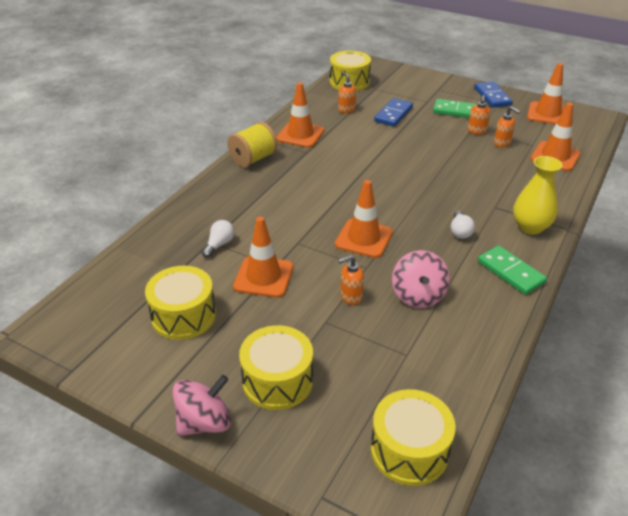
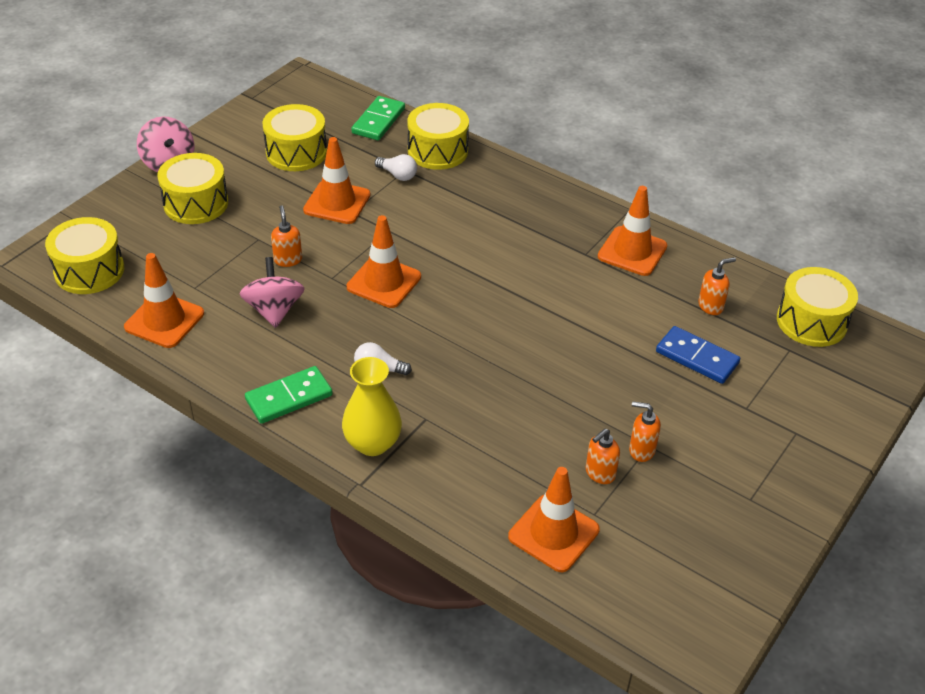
camera: 95 degrees right, 5 degrees up
(182, 225) = (437, 151): none -> yellow drum
(253, 159) = (570, 206): yellow spool -> none
(418, 295) = (274, 310): pink spinning top -> pink spinning top turned 75 degrees clockwise
(456, 111) = (711, 440): green domino -> green domino (378, 121)
(492, 96) = (773, 506): blue domino -> none
(547, 114) = (706, 572): orange traffic cone -> orange traffic cone (164, 320)

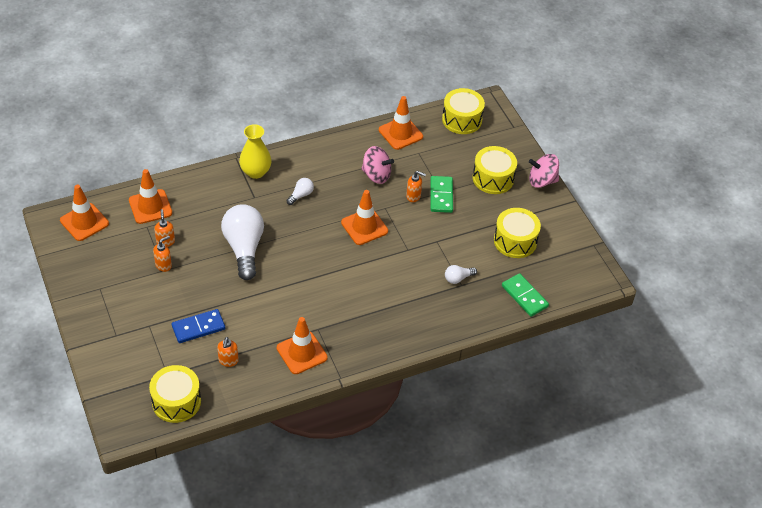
camera: 120 degrees right, 5 degrees up
(289, 397) = (309, 156): green domino -> green domino (441, 196)
(337, 202) = (450, 238): orange traffic cone -> orange traffic cone (84, 222)
(437, 151) = (470, 310): yellow drum -> none
(529, 380) = (244, 248): none -> white light bulb

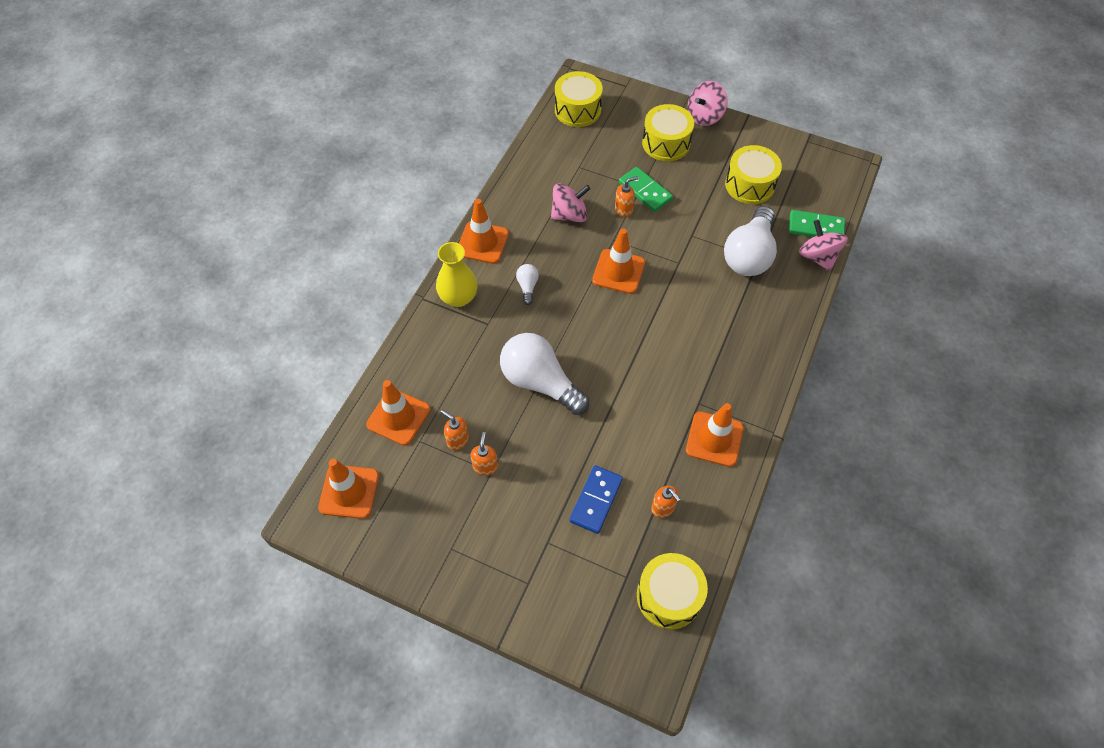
camera: 40 degrees left, 10 degrees up
(400, 133) = (542, 160): orange traffic cone -> orange traffic cone (482, 243)
(458, 278) = (749, 255): white light bulb -> white light bulb, size x2.27
(501, 313) = (818, 257): none -> pink spinning top

